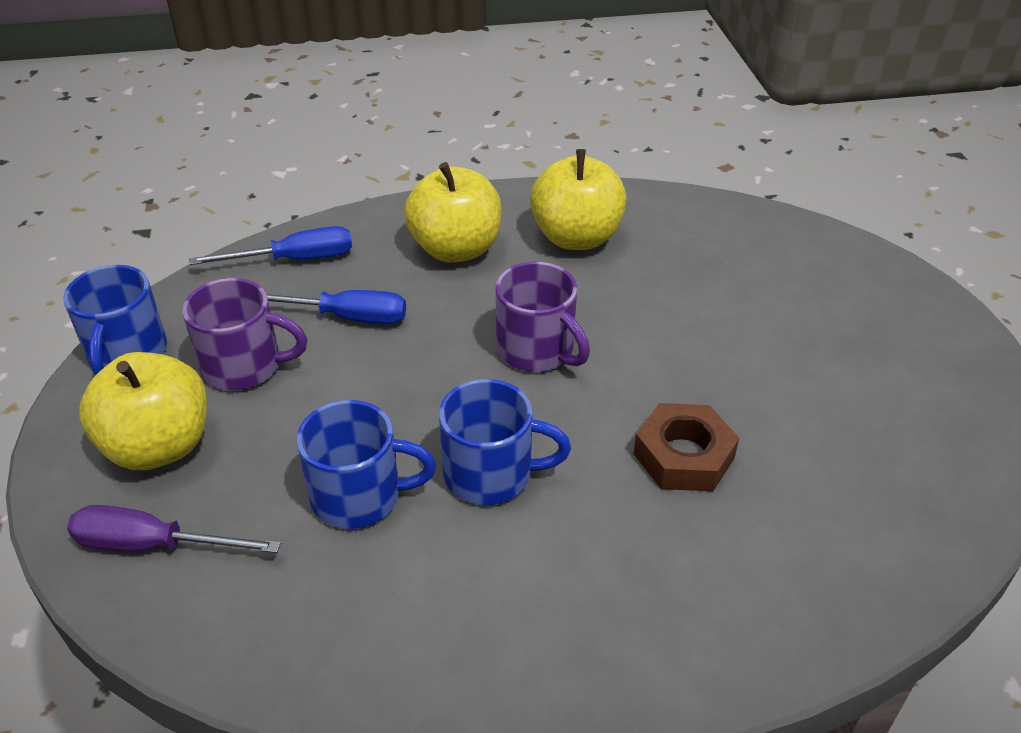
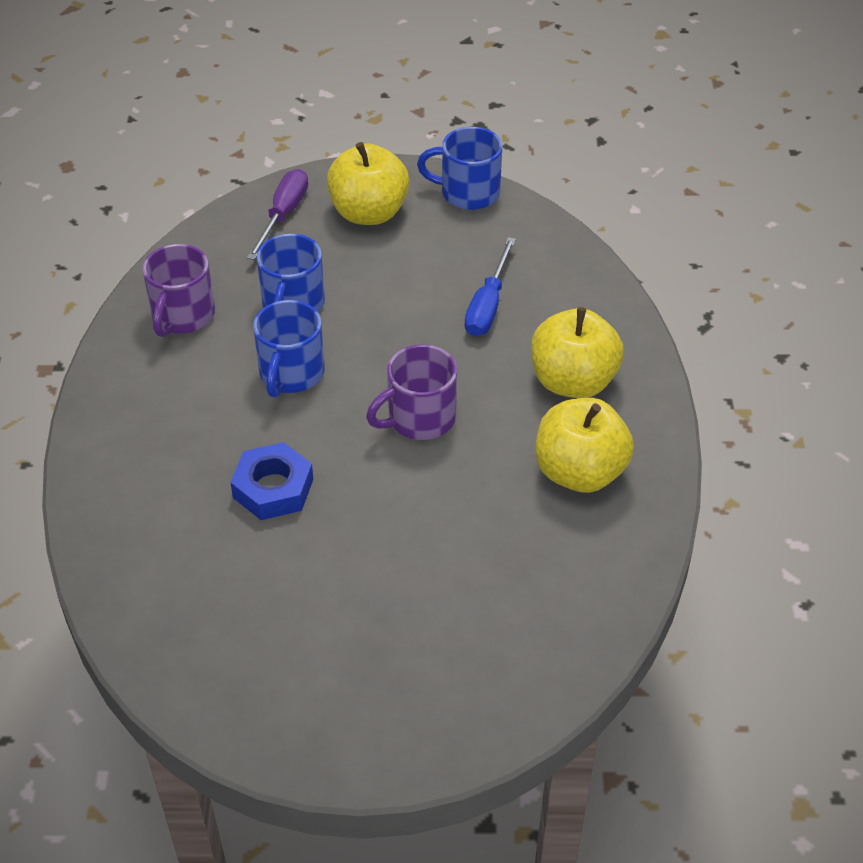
camera: 100 degrees right, 5 degrees up
(244, 366) = (440, 251): purple mug -> purple mug (182, 316)
(294, 260) = (572, 278): blue screwdriver -> none
(683, 456) = (273, 488): brown nut -> blue nut

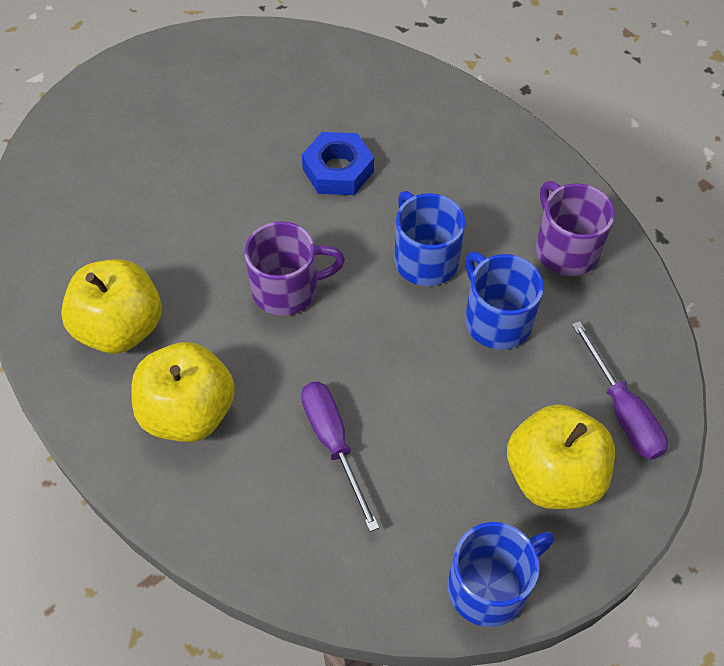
camera: 140 degrees right, 10 degrees up
(419, 418) = (288, 289): purple mug -> purple mug turned 60 degrees clockwise
(488, 305) = (333, 443): blue screwdriver -> purple screwdriver

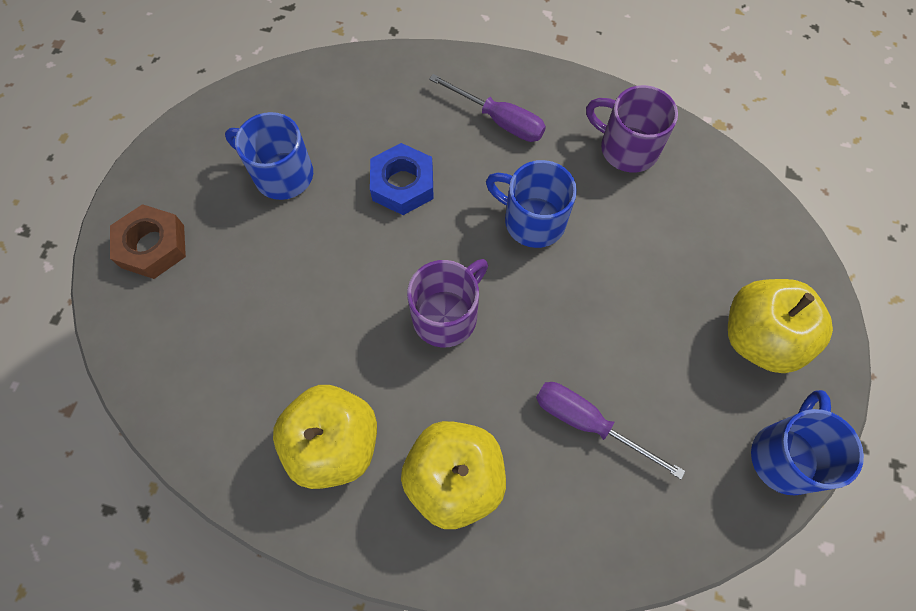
camera: 35 degrees left, 10 degrees up
(109, 110) = (153, 246): none -> brown nut
(496, 320) = (624, 238): blue mug -> blue mug (281, 174)
(622, 410) = (763, 254): purple screwdriver -> purple screwdriver (499, 120)

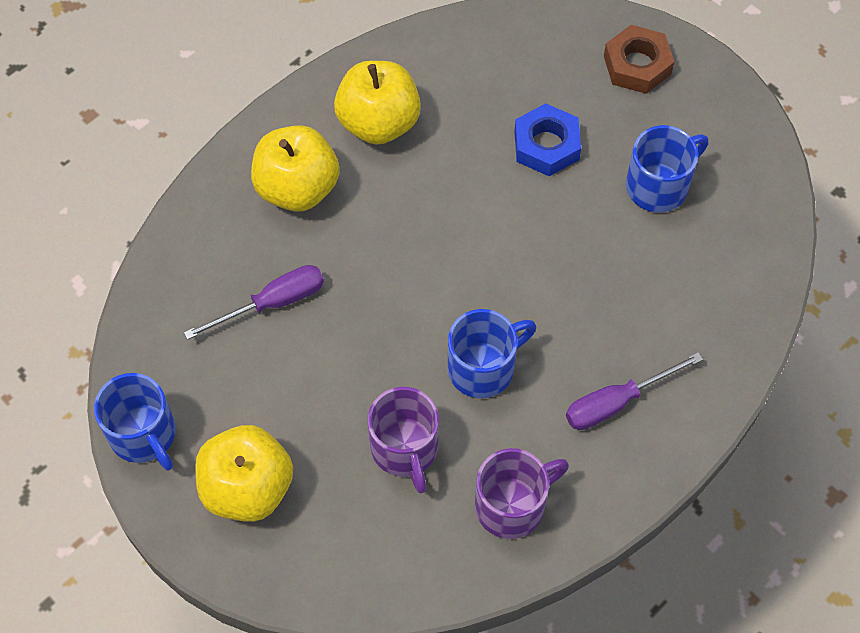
camera: 120 degrees right, 5 degrees down
(403, 184) = (589, 278): blue nut -> blue nut (546, 145)
(446, 315) = (434, 249): purple mug -> purple mug (405, 449)

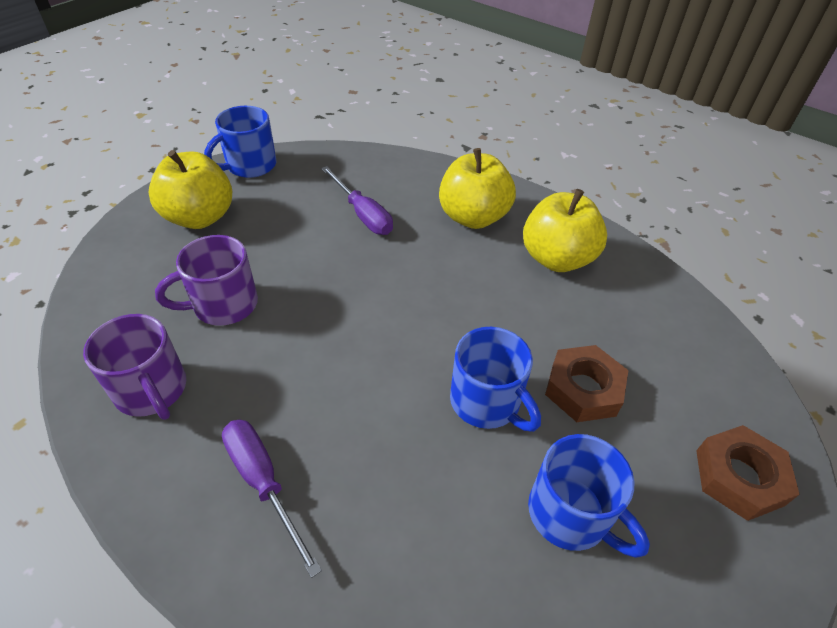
camera: 80 degrees right, 15 degrees down
(483, 367) = (307, 355): blue mug -> blue mug (487, 402)
(546, 145) = (583, 389): blue nut -> brown nut

